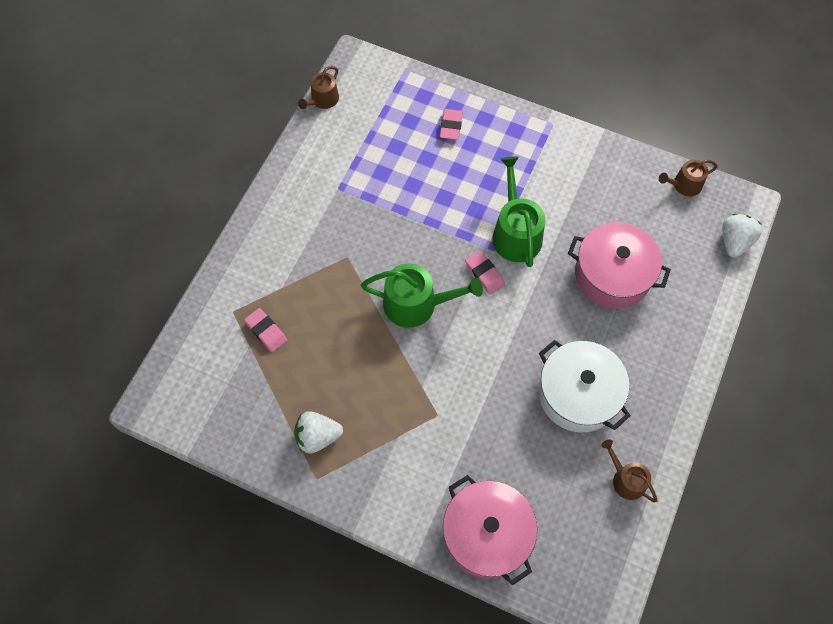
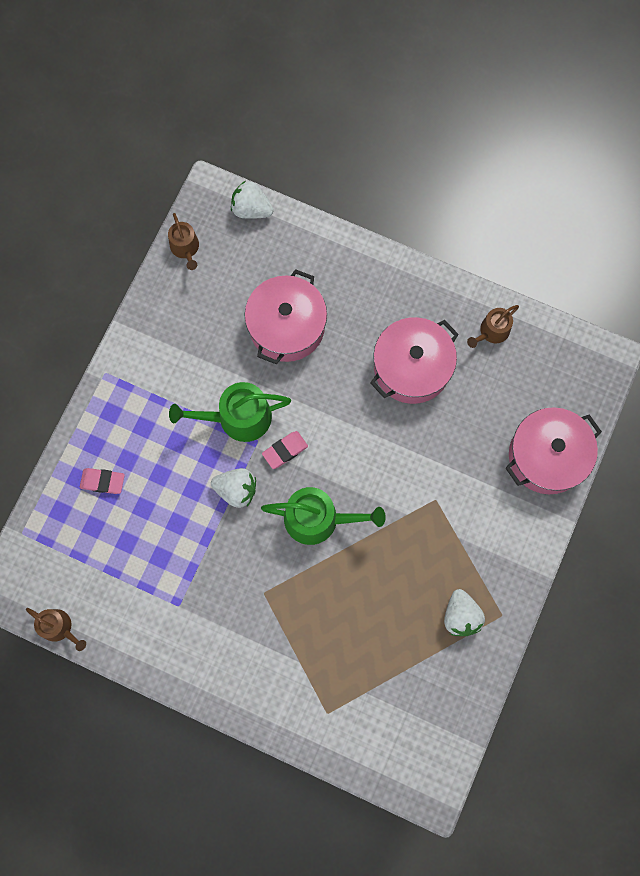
camera: 90 degrees left, 10 degrees up
(266, 331) = (349, 675): pink eraser -> none
(417, 304) = (318, 519): green watering can -> green watering can turned 90 degrees clockwise
(445, 233) = (236, 490): none -> white strawberry
(578, 394) = (411, 367): white pot -> pink pot

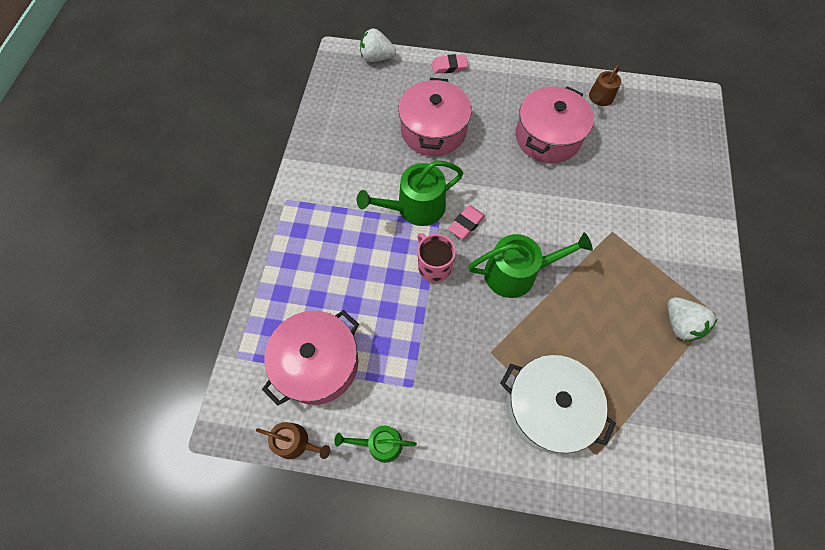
camera: 15 degrees left, 10 degrees down
(102, 481) = (306, 290): pink eraser -> pink eraser (449, 66)
(134, 650) = (380, 444): none -> green watering can
(185, 248) = (331, 94): brown watering can -> none
(236, 490) = (434, 266): white strawberry -> pink mug
(298, 660) = (547, 408): none -> white pot
(547, 456) = (687, 176): pink pot -> pink pot (318, 363)

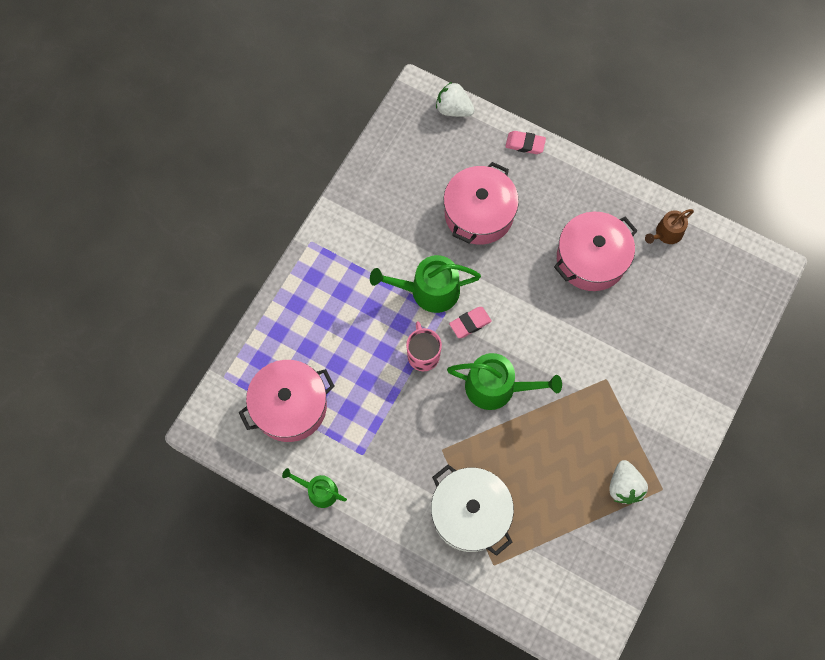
camera: 20 degrees right, 5 degrees up
(296, 442) = (251, 465): brown watering can -> none

